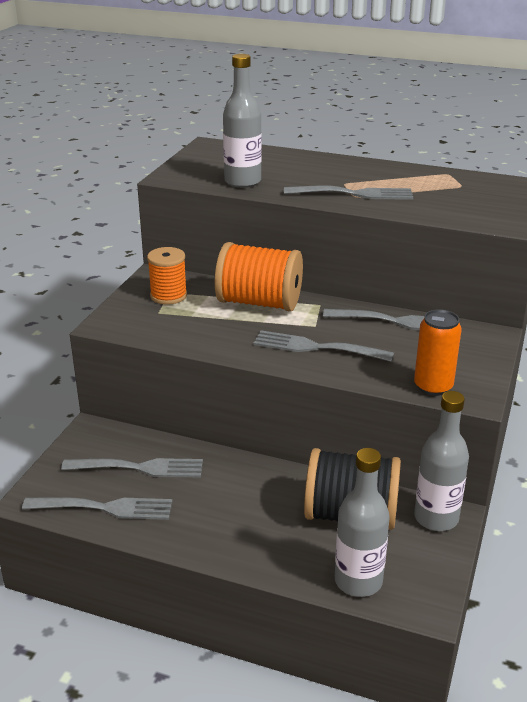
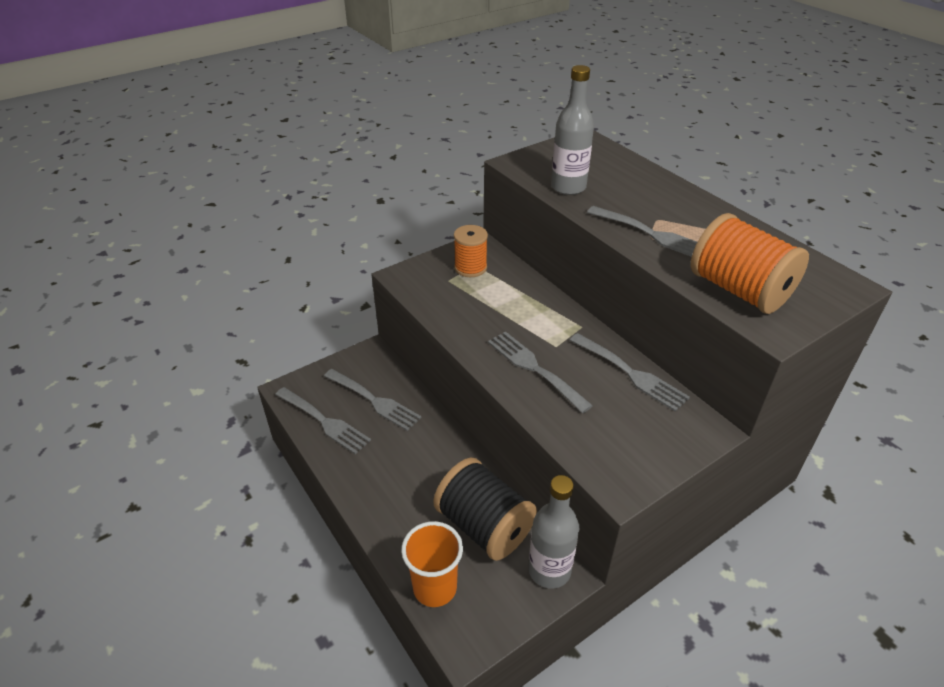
camera: 35 degrees right, 10 degrees up
(259, 303) = (533, 304): orange spool -> orange spool (739, 290)
(358, 581) = (435, 588): grey bottle -> orange cup
(433, 386) = (594, 457): orange can -> none

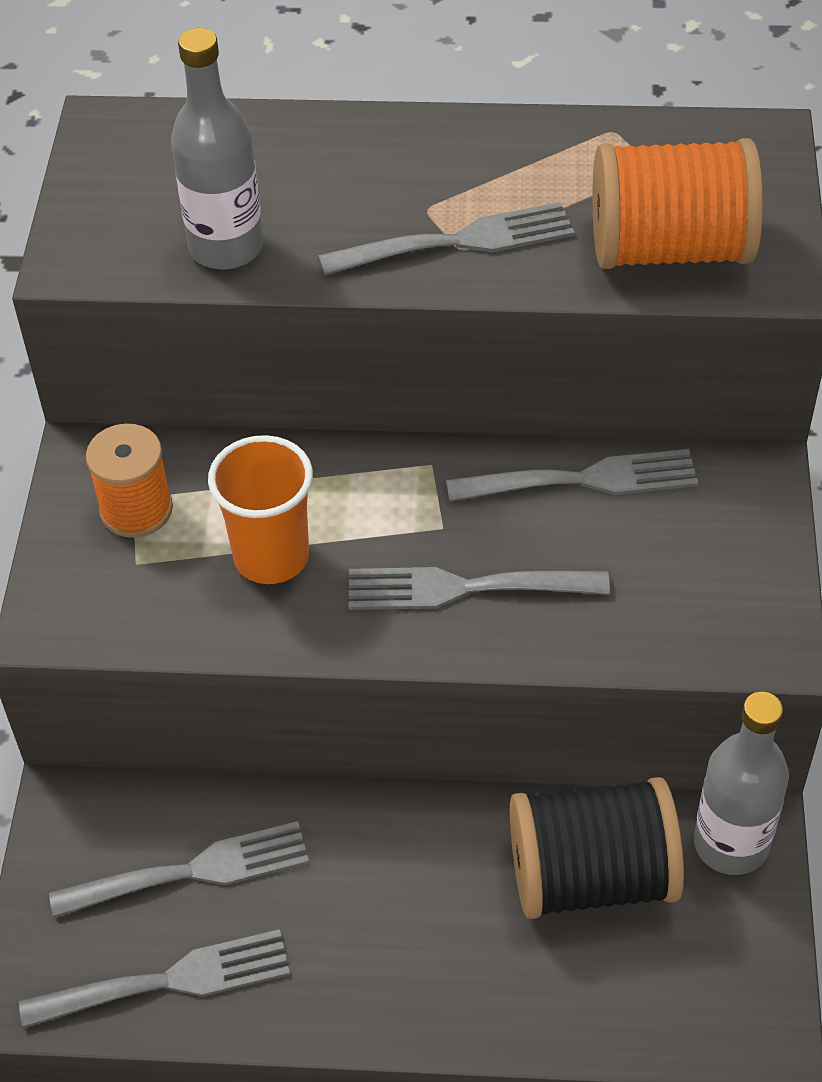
camera: 50 degrees left, 10 degrees up
(435, 588) = (646, 1014): orange cup -> orange cup (271, 557)

